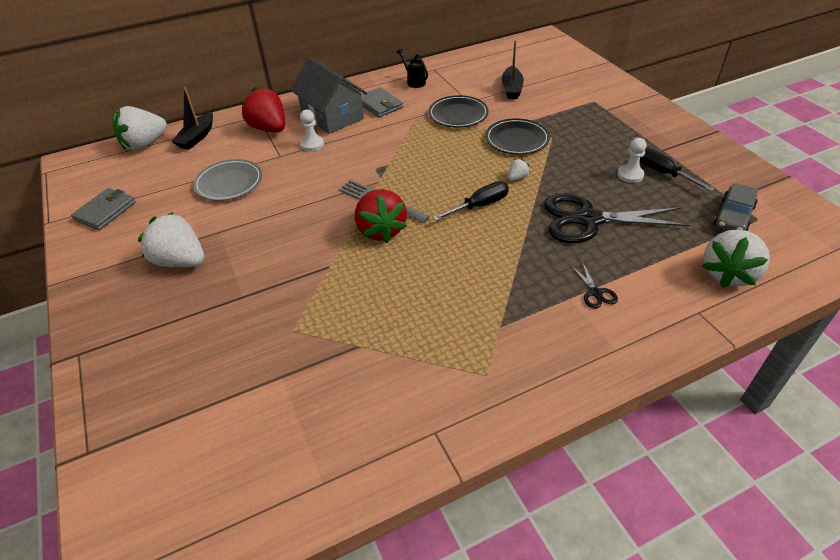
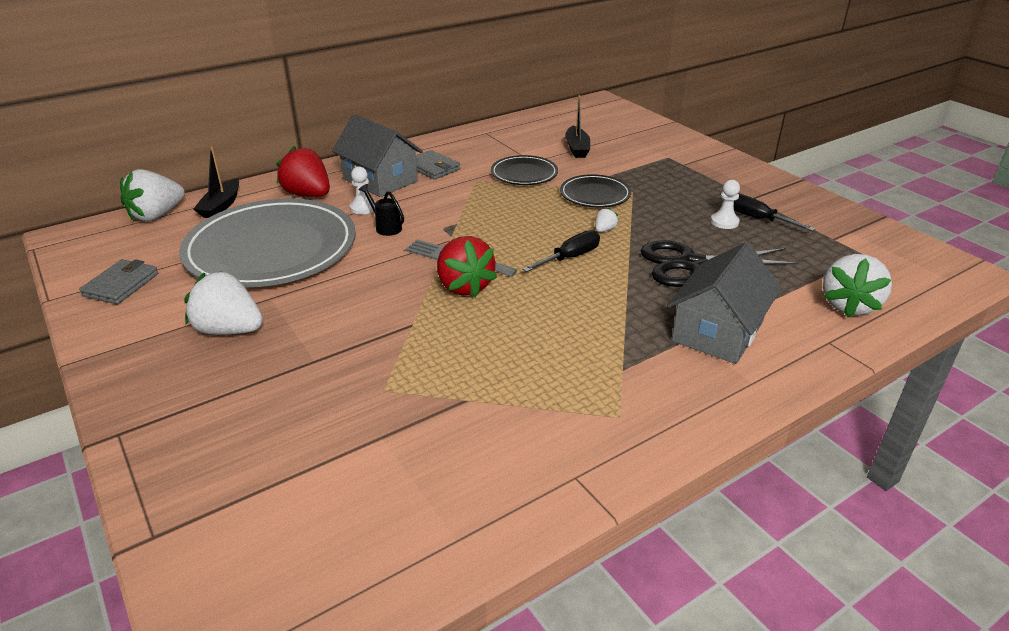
camera: 10 degrees left, 10 degrees down
(229, 183) = (271, 249): grey plate -> grey plate, size x2.12
(414, 81) = (466, 145): black watering can -> black watering can (385, 227)
(595, 293) = (717, 331): black scissors -> grey house
(733, 216) = (840, 254): grey car -> none

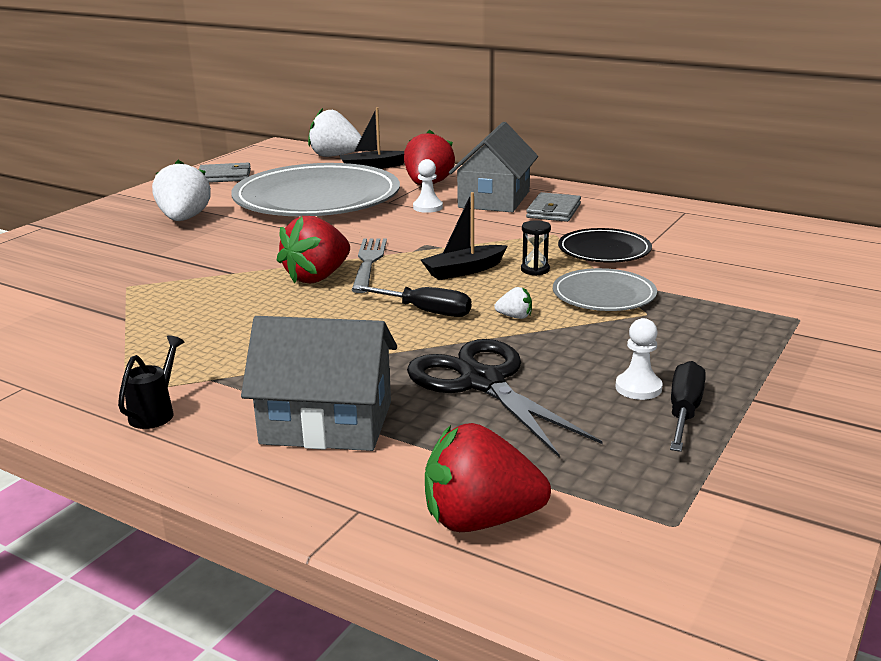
camera: 65 degrees right, 10 degrees down
(385, 227) = (400, 223): black watering can -> black watering can (156, 412)
(534, 203) = (535, 270): none -> black hourglass
(577, 148) = (725, 261): black boat -> black boat (464, 270)
(595, 194) = (604, 295): black plate -> grey plate
(849, 305) = (480, 520): white strawberry -> red strawberry

